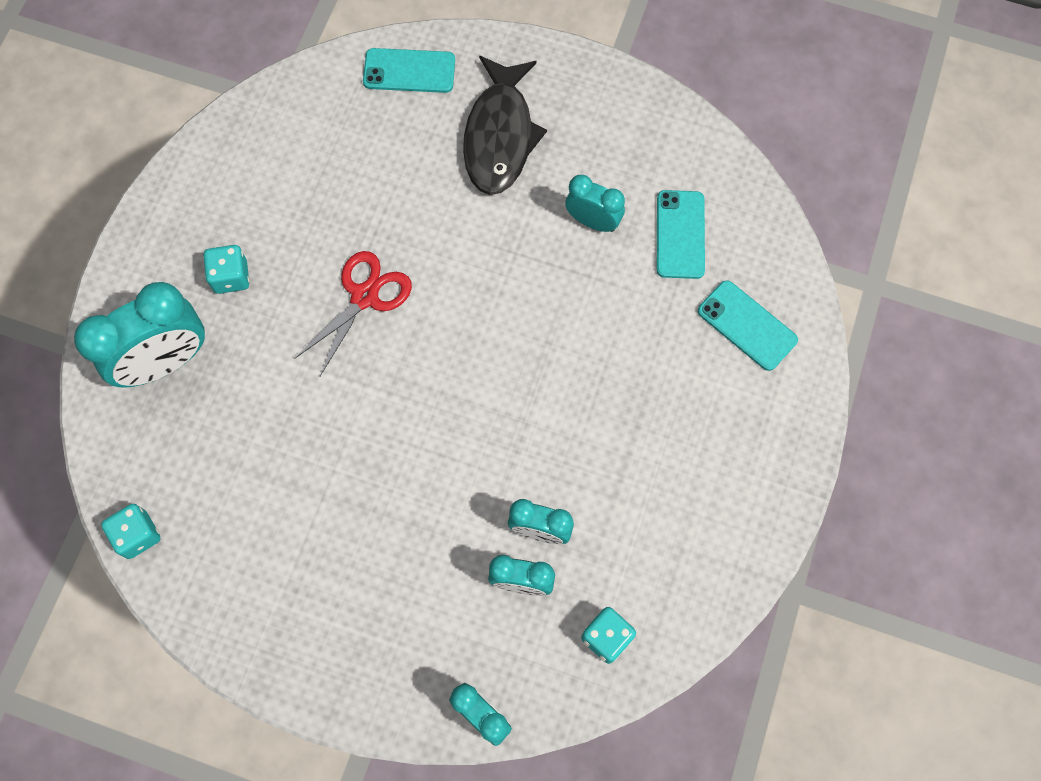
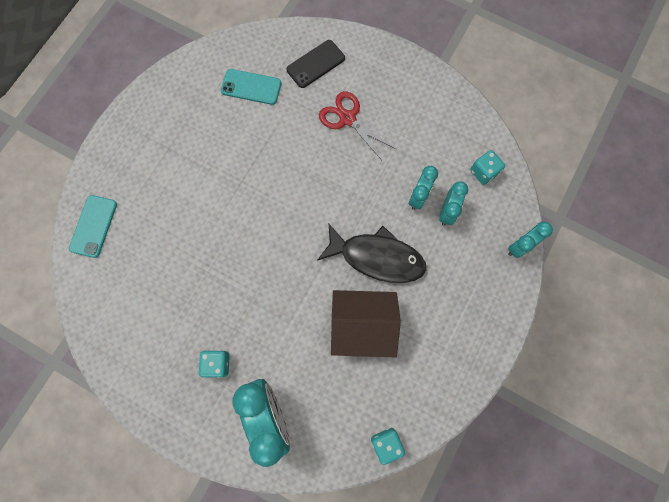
camera: 80 degrees left, 5 degrees up
(311, 472) = (362, 325): none -> brown house
(364, 297) = (251, 277): red scissors -> red scissors (347, 118)
(499, 136) = (158, 177): black fish -> black fish (377, 257)
(593, 221) = (231, 133): turquoise clock -> none
(747, 325) = (315, 64): turquoise phone -> black phone

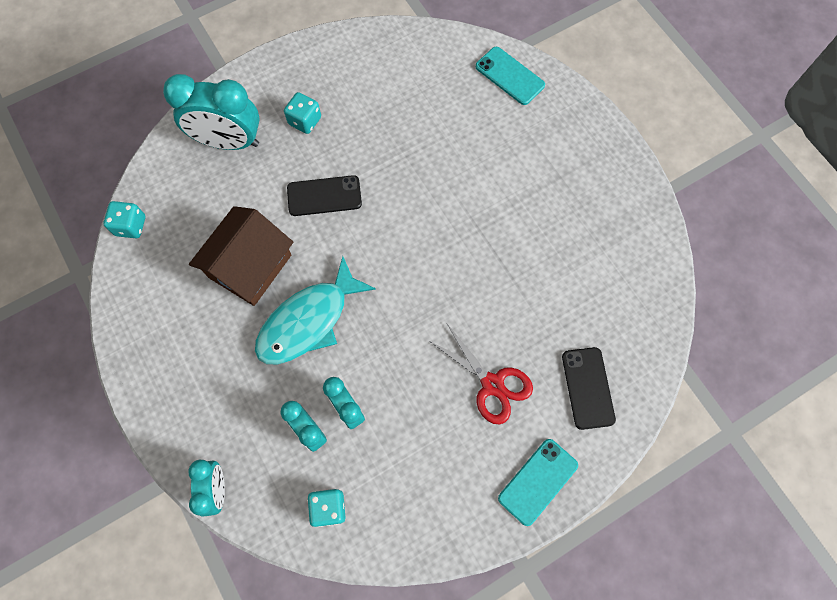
camera: 120 degrees right, 5 degrees down
(251, 87) = (593, 297): turquoise phone -> turquoise phone (538, 481)
(275, 306) = (324, 196): none -> black phone
(347, 118) = (492, 384): red scissors -> red scissors turned 60 degrees clockwise
(377, 257) = (308, 321): black fish -> turquoise fish

